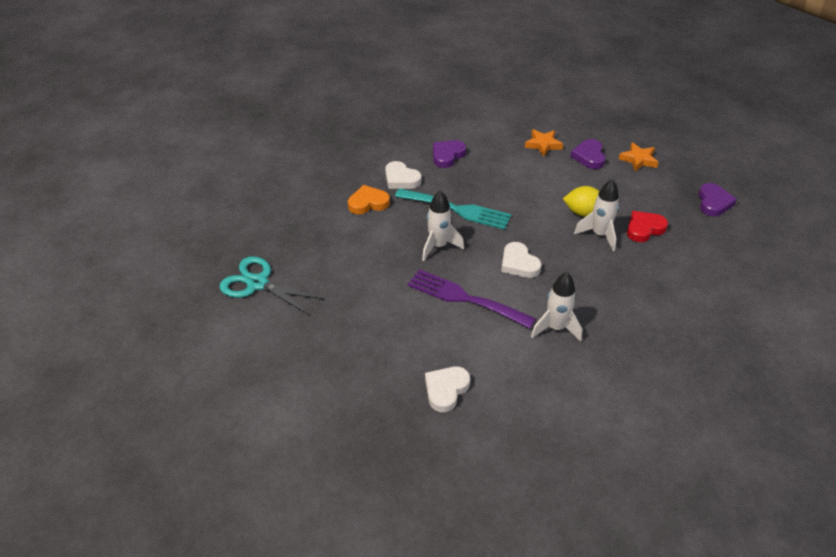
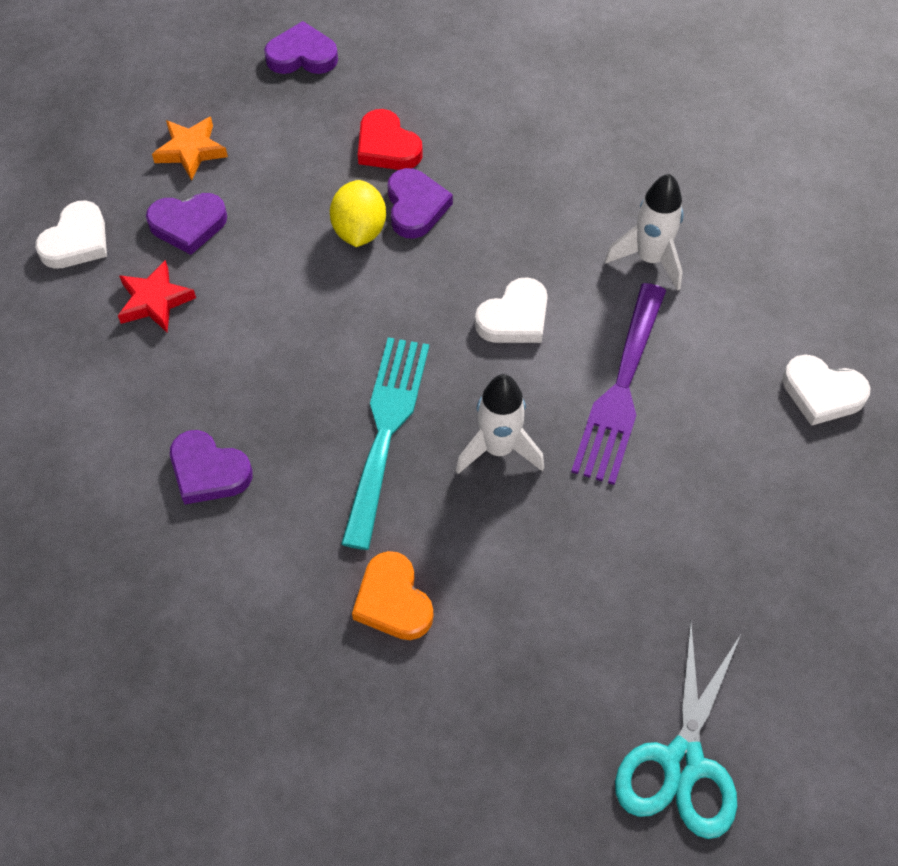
camera: 100 degrees left, 15 degrees up
(401, 179) = (302, 550): white heart -> white heart (76, 241)
(543, 145) = (154, 301): orange star -> red star
(599, 235) = (415, 207): white rocket -> purple heart

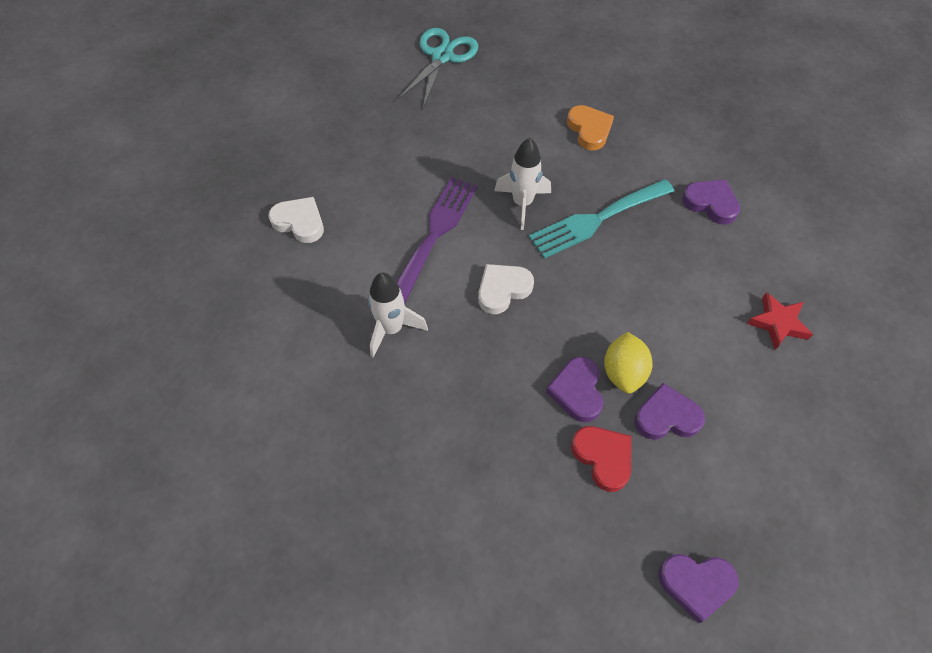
camera: 175 degrees left, 0 degrees up
(76, 241) = (858, 381): white heart -> none
(188, 225) = (768, 389): purple heart -> purple heart (666, 417)
(191, 151) = (784, 467): orange star -> none
(386, 430) = (596, 220): turquoise fork -> turquoise fork turned 45 degrees clockwise

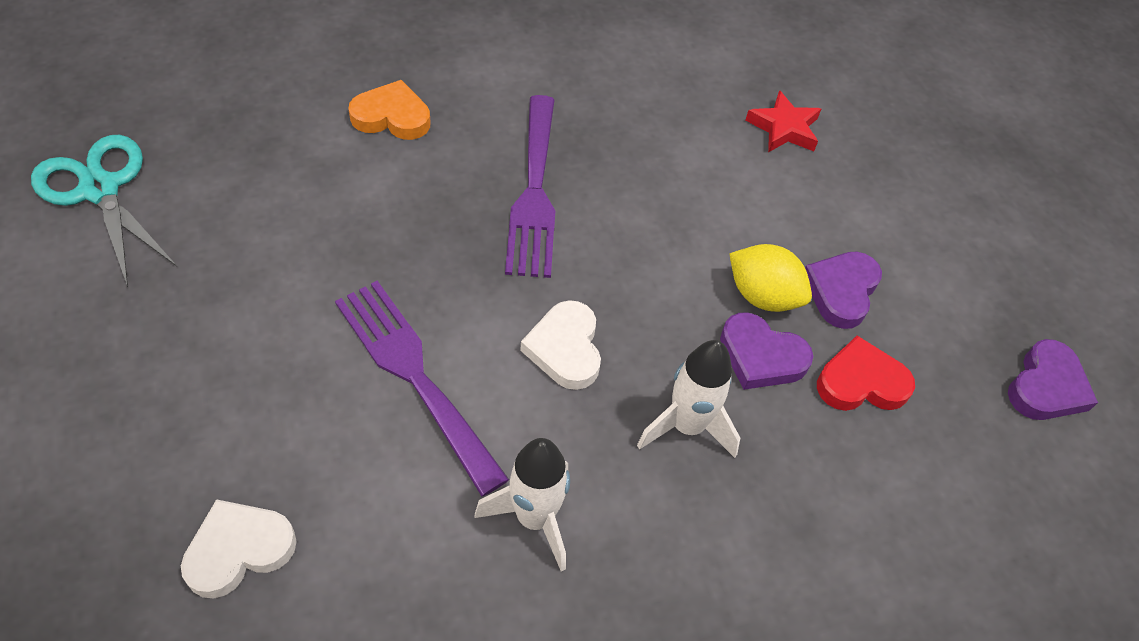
camera: 65 degrees left, 5 degrees down
(522, 203) = (447, 250): white rocket -> white rocket (687, 426)
(596, 220) = (534, 192): turquoise fork -> purple fork
(711, 203) = (594, 82): purple heart -> none

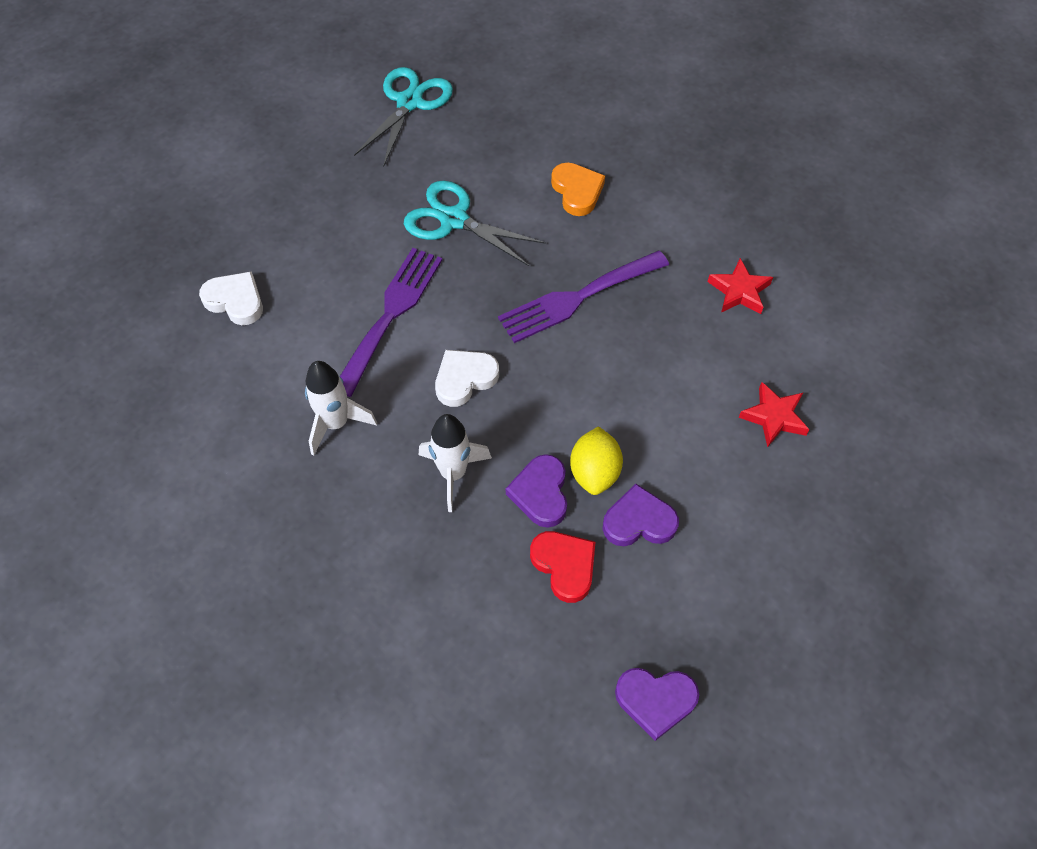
camera: 65 degrees right, 5 degrees up
(328, 241) = (454, 220): none -> turquoise scissors
(625, 71) = (739, 291): none -> red star

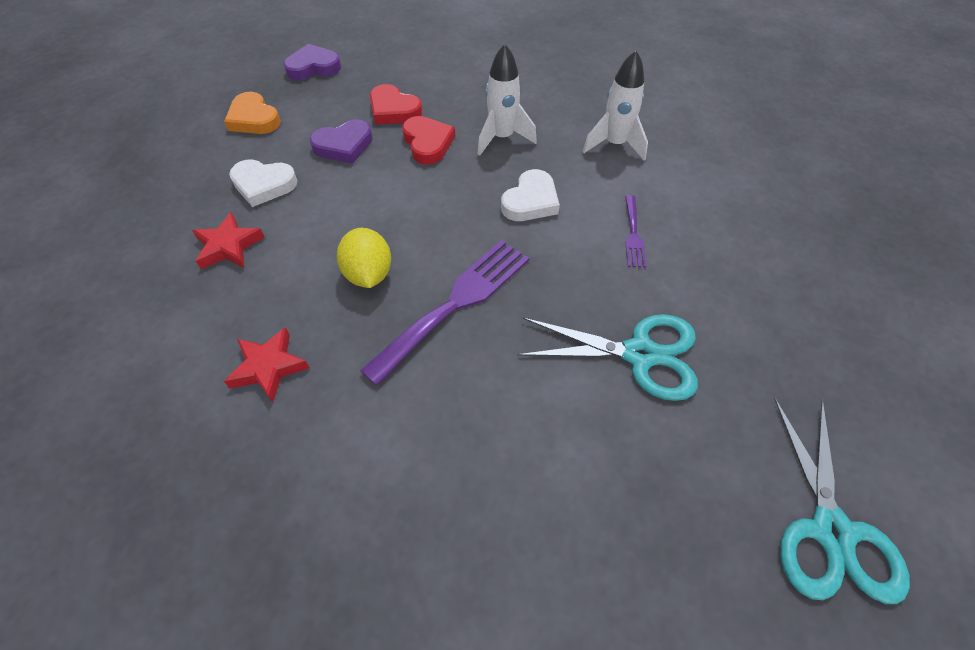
camera: 160 degrees right, 5 degrees down
(235, 301) = (781, 206): white heart -> white heart (263, 185)
(391, 314) = (633, 234): purple fork -> purple fork, size x0.49
(541, 493) = (427, 143): purple heart -> red heart
(577, 191) = (509, 447): orange heart -> orange heart (254, 119)
(594, 472) = (388, 166): yellow lemon -> yellow lemon (368, 274)

